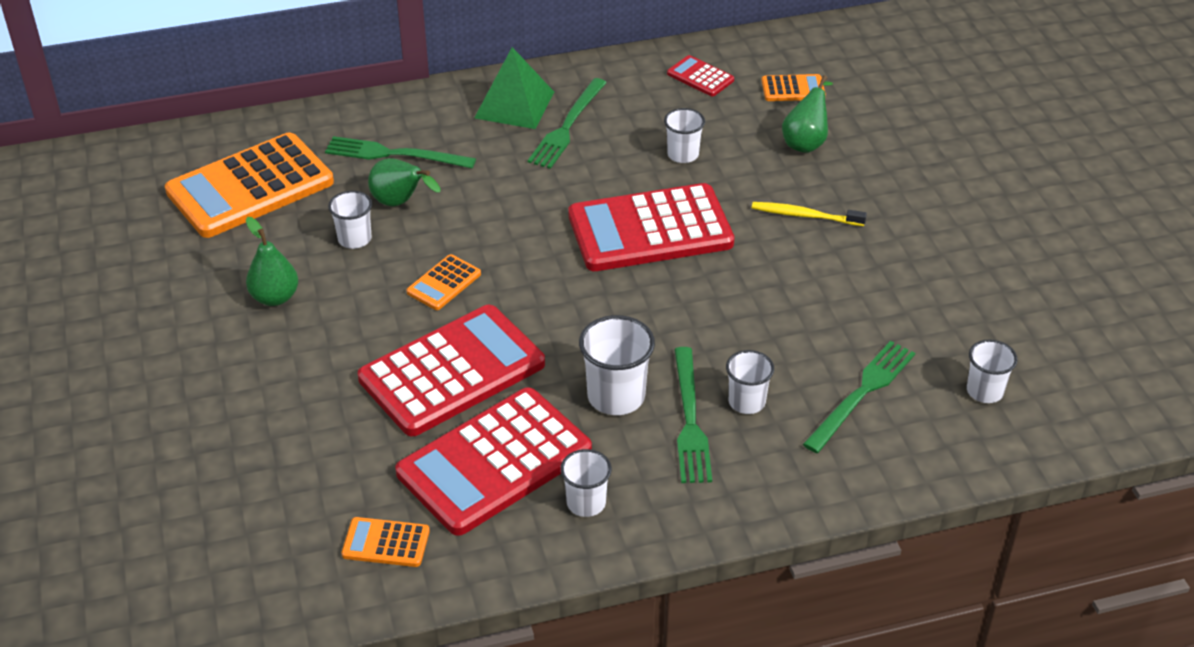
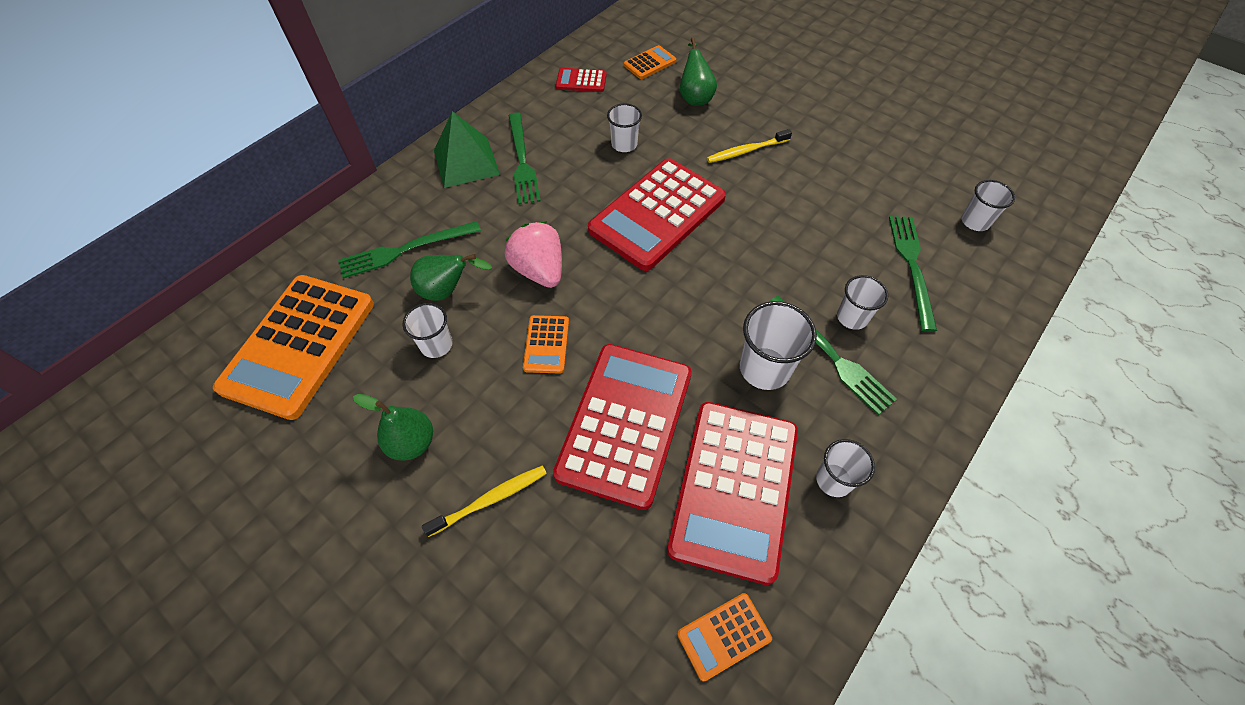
camera: 35 degrees left, 15 degrees up
(298, 365) = (490, 499): none -> yellow toothbrush
(493, 224) = (539, 270): none -> pink strawberry

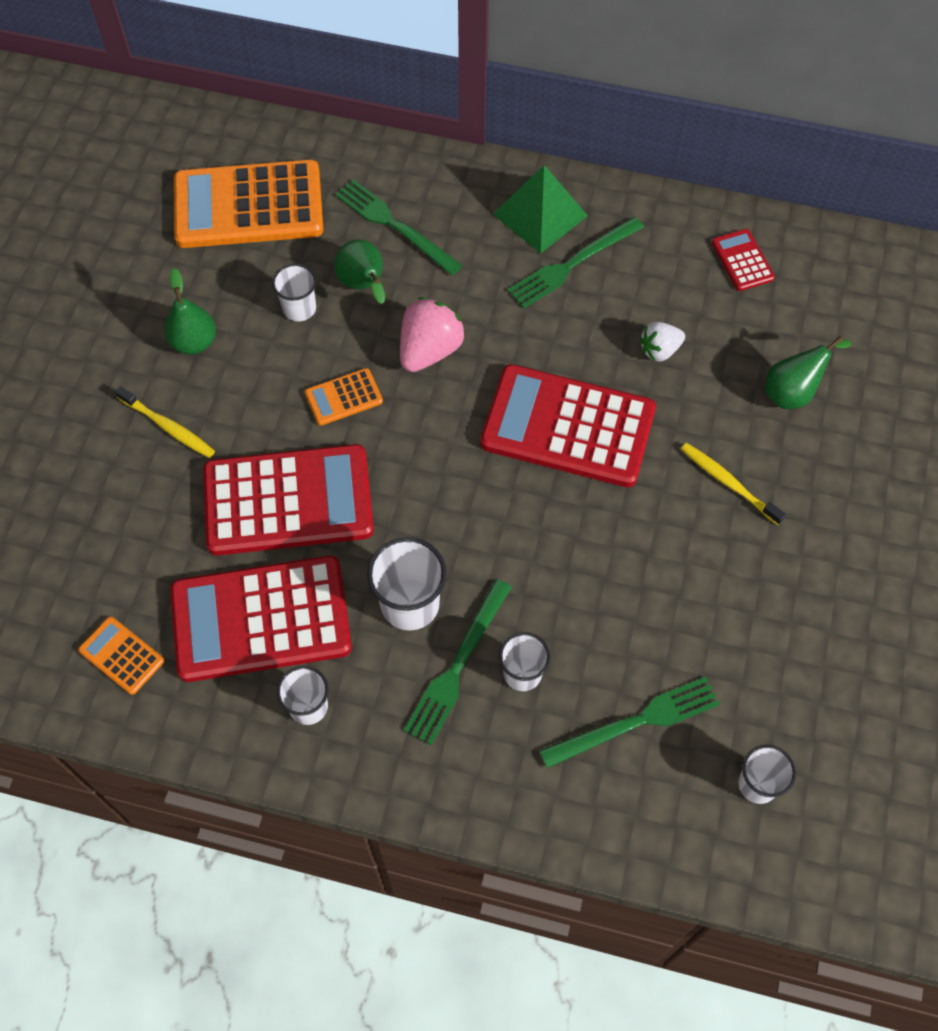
camera: 65 degrees right, 5 degrees up
(624, 144) = (659, 350): white cup -> white strawberry
(650, 63) = (826, 318): orange calculator -> none

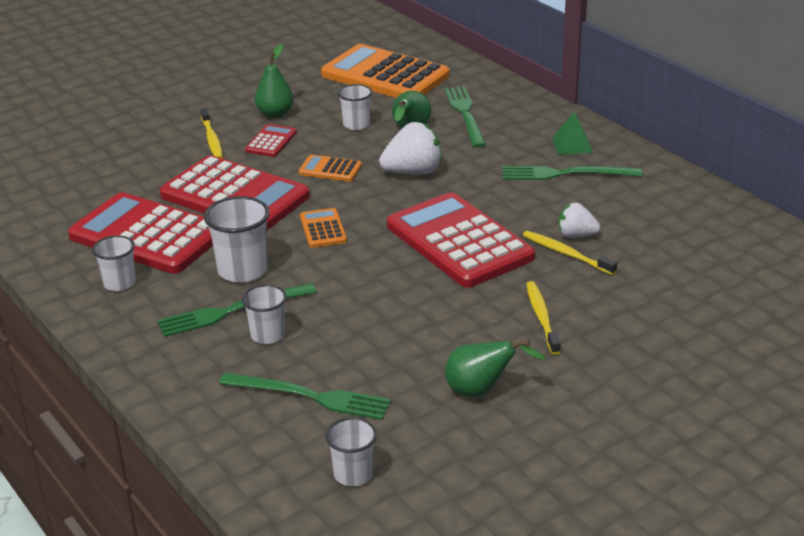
camera: 40 degrees right, 30 degrees down
(121, 656) = (53, 213): orange calculator -> orange calculator (323, 229)
(429, 350) = (413, 172): pink strawberry -> white strawberry
(540, 215) = (572, 145): green pyramid -> green pyramid, size x0.60
(673, 382) = (566, 254): none -> yellow toothbrush
(742, 260) = (700, 220): red calculator -> red calculator (271, 141)
(793, 392) = (656, 297): green pear -> green pear (481, 391)

